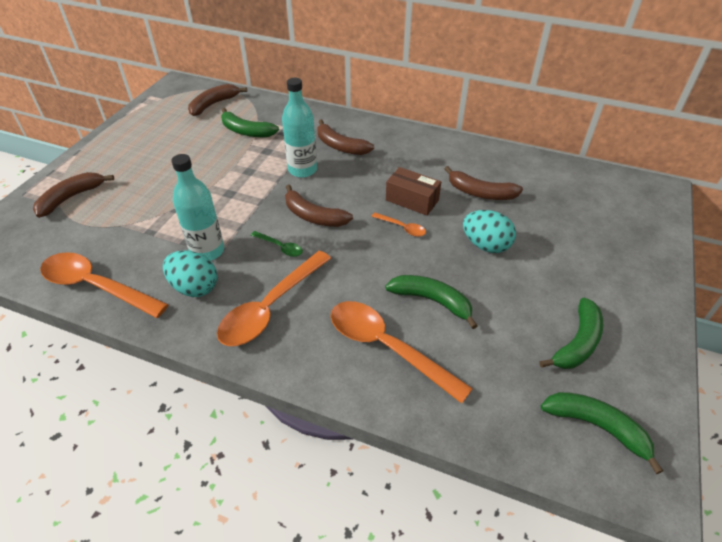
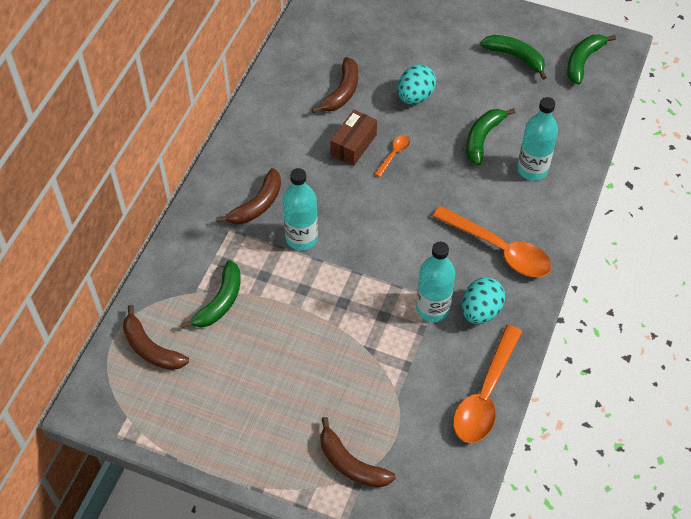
camera: 90 degrees left, 10 degrees up
(280, 247) = (424, 248): green spoon -> none
(313, 216) = (378, 224): brown banana -> none
(387, 347) = (532, 169): orange spoon -> turquoise bottle

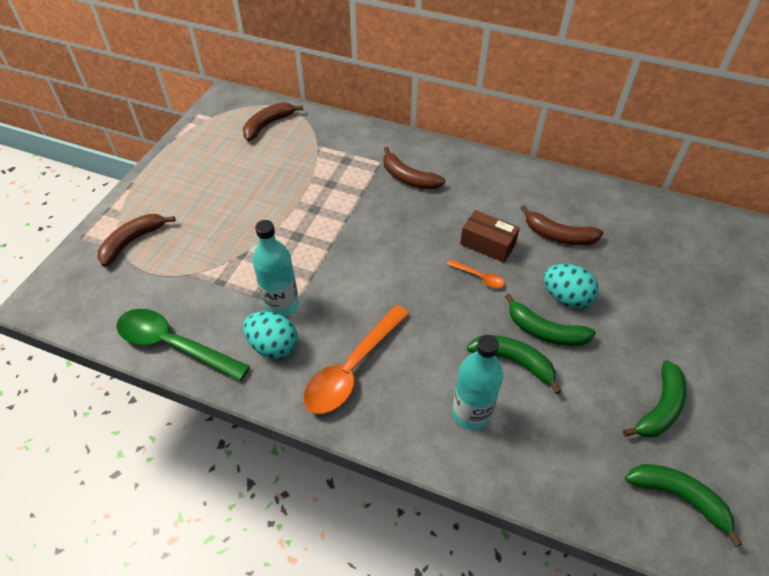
camera: 90 degrees right, 5 degrees down
(220, 302) = (306, 159): green banana -> green banana (545, 331)
(301, 238) = (370, 207): turquoise bottle -> none
(485, 395) = (173, 345): orange spoon -> green spoon

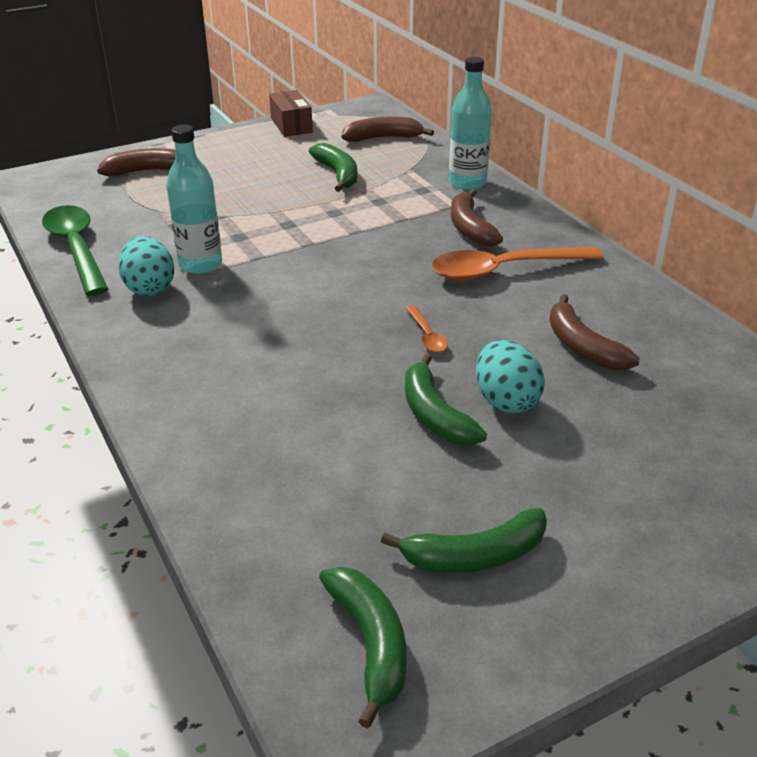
camera: 40 degrees right, 15 degrees down
(352, 369) = (191, 338): orange spoon -> orange spoon (504, 270)
(471, 413) = (250, 431): turquoise bottle -> turquoise bottle (467, 183)
(487, 244) = (479, 315): brown box -> brown box (291, 125)
(513, 361) = (358, 419): green banana -> green banana (338, 174)

